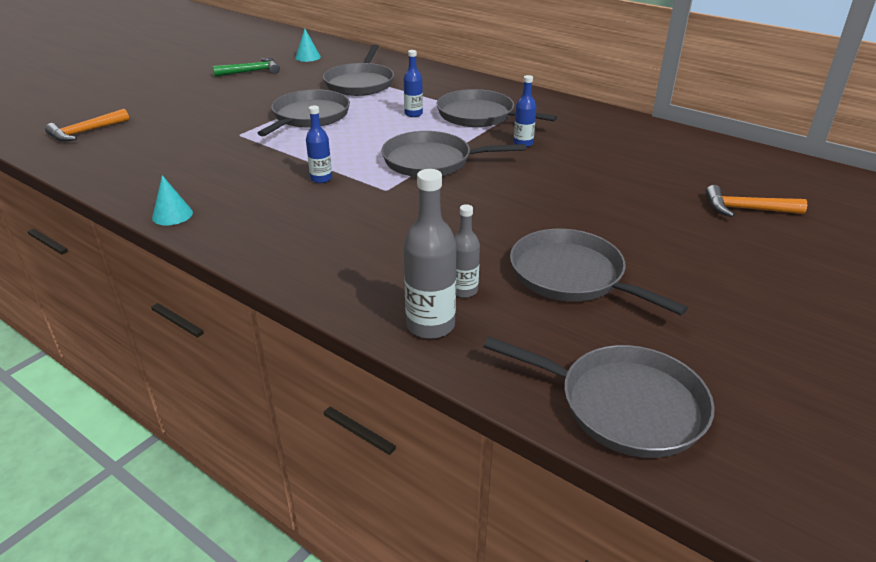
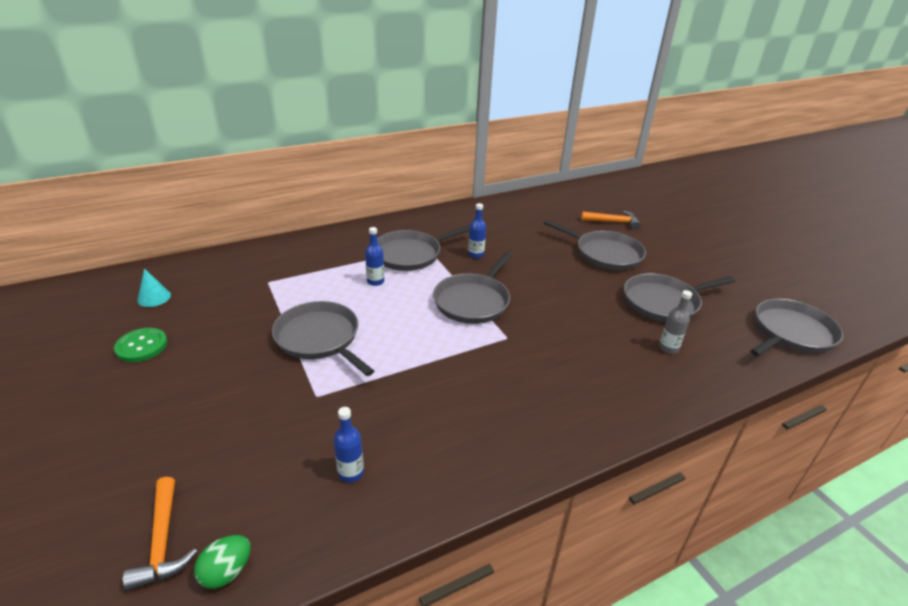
camera: 65 degrees left, 0 degrees up
(67, 155) = (227, 572): none -> green egg
(172, 215) = (472, 485): turquoise cone -> none
(252, 72) = (141, 346): green hammer -> green button
(321, 179) = (462, 366): blue bottle -> blue bottle (351, 472)
(360, 83) = (272, 287): grey pan -> grey pan (605, 254)
(430, 325) = (705, 375): grey bottle -> none
(746, 209) = (613, 222): orange hammer -> orange hammer turned 120 degrees counterclockwise

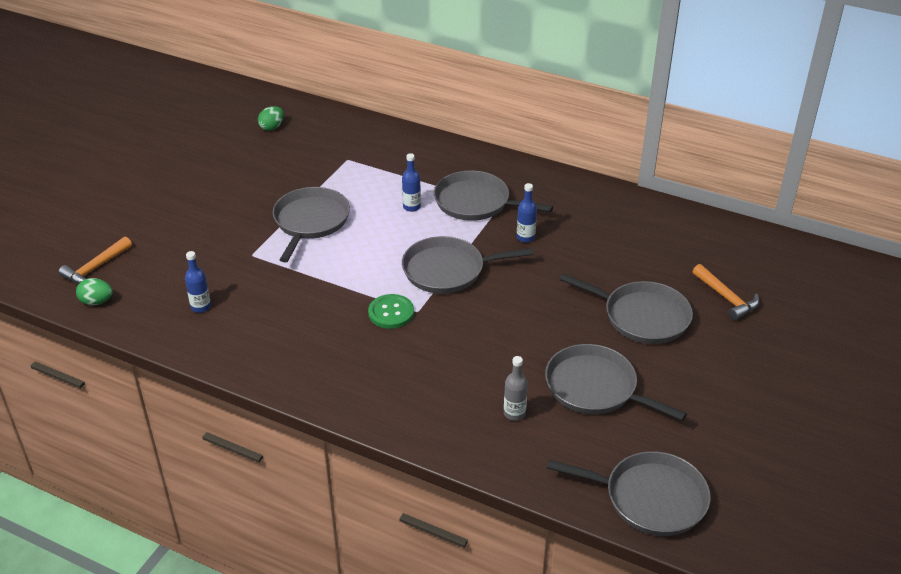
camera: 55 degrees right, 5 degrees up
(141, 346) = (222, 158): green button -> green button (391, 313)
(154, 297) = (272, 127): turquoise cone -> green egg
(605, 254) = (642, 316): grey pan -> grey pan turned 60 degrees counterclockwise

